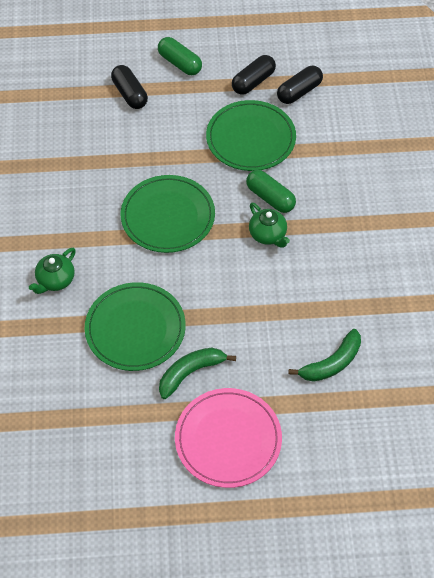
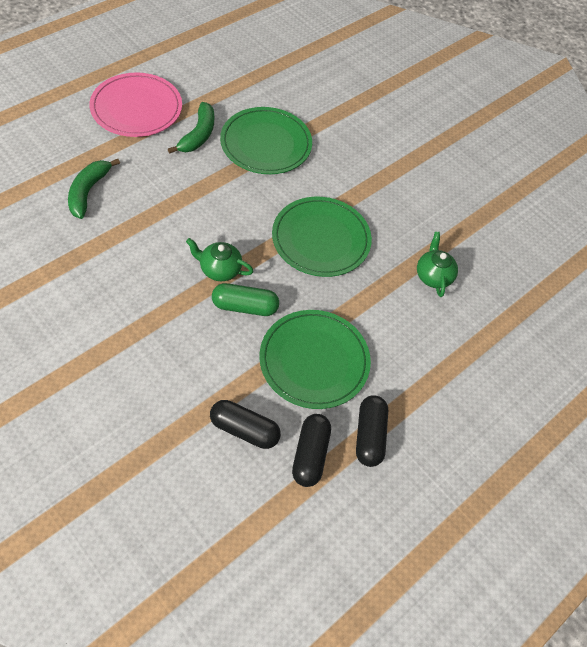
camera: 135 degrees right, 0 degrees up
(55, 280) = (357, 147): green teapot -> green teapot (433, 276)
(130, 94) = (471, 340): black capsule -> black capsule (244, 429)
(180, 63) = (463, 409): green capsule -> none

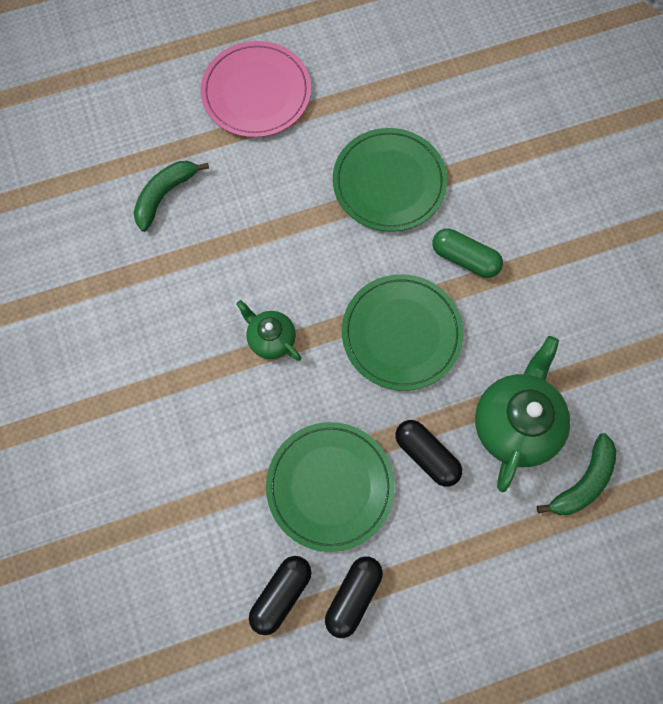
camera: 30 degrees right, 15 degrees up
(198, 135) = (314, 149): green banana -> green banana (582, 482)
(244, 429) = (224, 541): black capsule -> black capsule (426, 455)
(245, 306) = (280, 394): green capsule -> green capsule (465, 258)
(433, 276) = (515, 424): green teapot -> green teapot, size x1.81

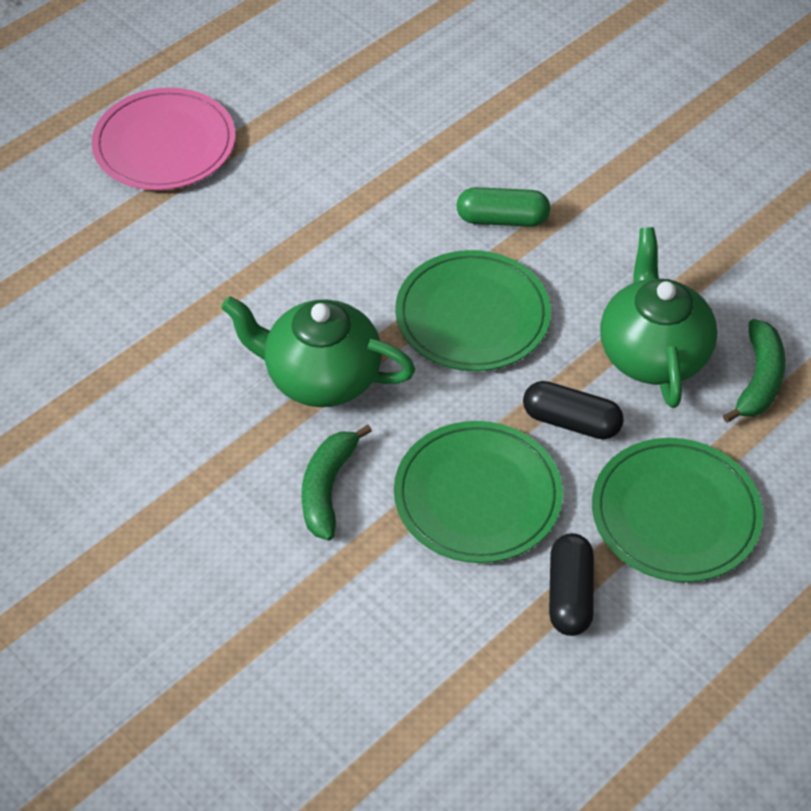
camera: 25 degrees left, 20 degrees down
(165, 195) = (108, 281): green banana -> green banana (328, 488)
(271, 339) = (321, 377): green teapot -> green teapot, size x1.81
(281, 594) = (483, 628): black capsule -> none
(389, 182) = (373, 177): green plate -> green plate (675, 514)

